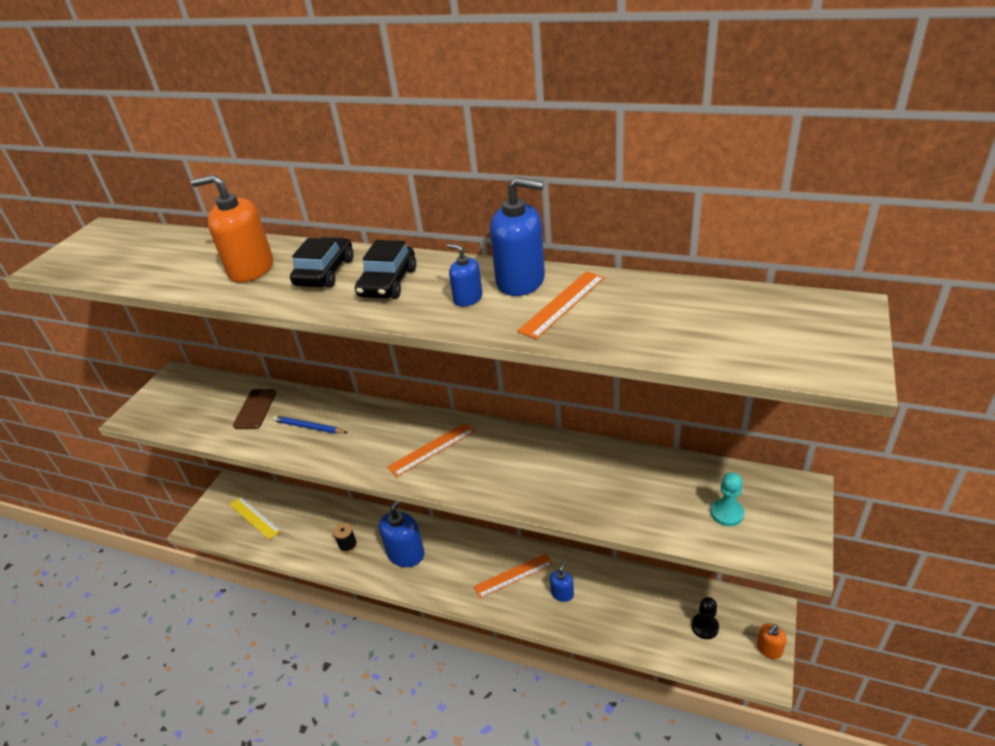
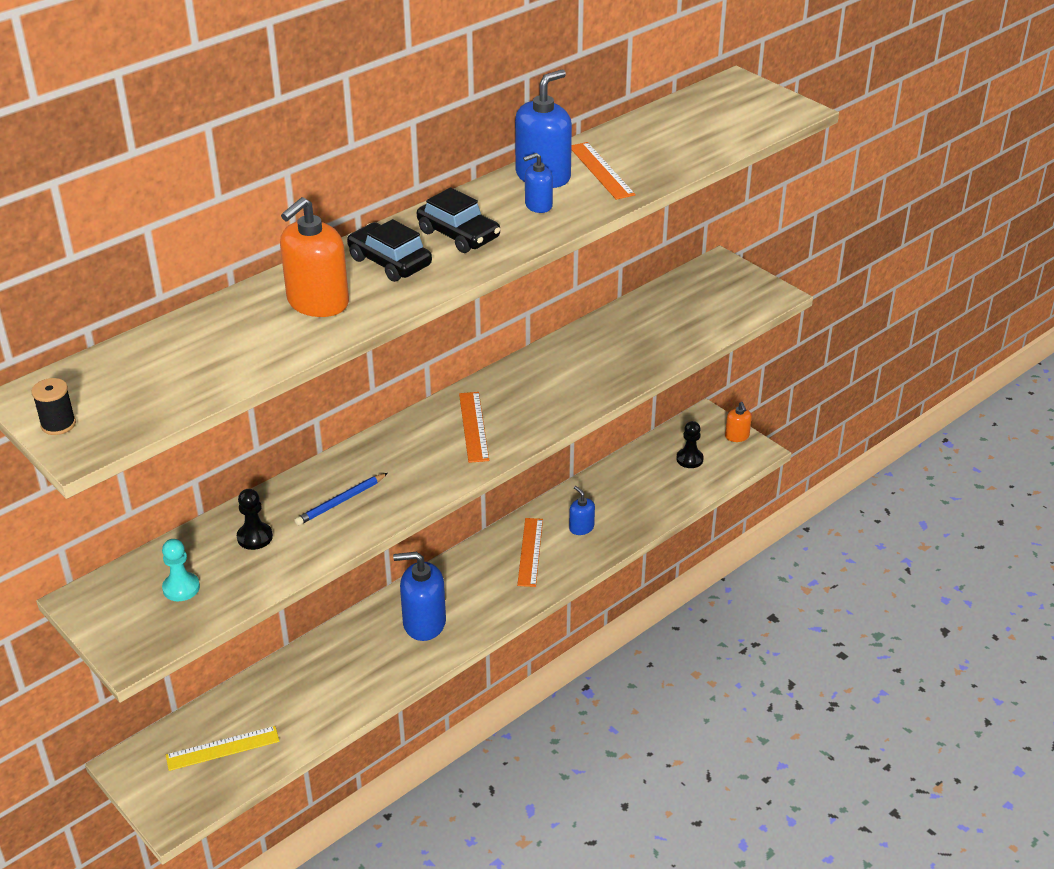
camera: 65 degrees left, 0 degrees up
(255, 409) = (255, 537): brown phone -> black pawn
(348, 545) = (363, 668): black spool -> black spool (58, 424)
(406, 553) = (424, 623): blue soap dispenser -> blue soap dispenser turned 60 degrees counterclockwise
(727, 513) = (710, 305): turquoise pawn -> turquoise pawn (181, 588)

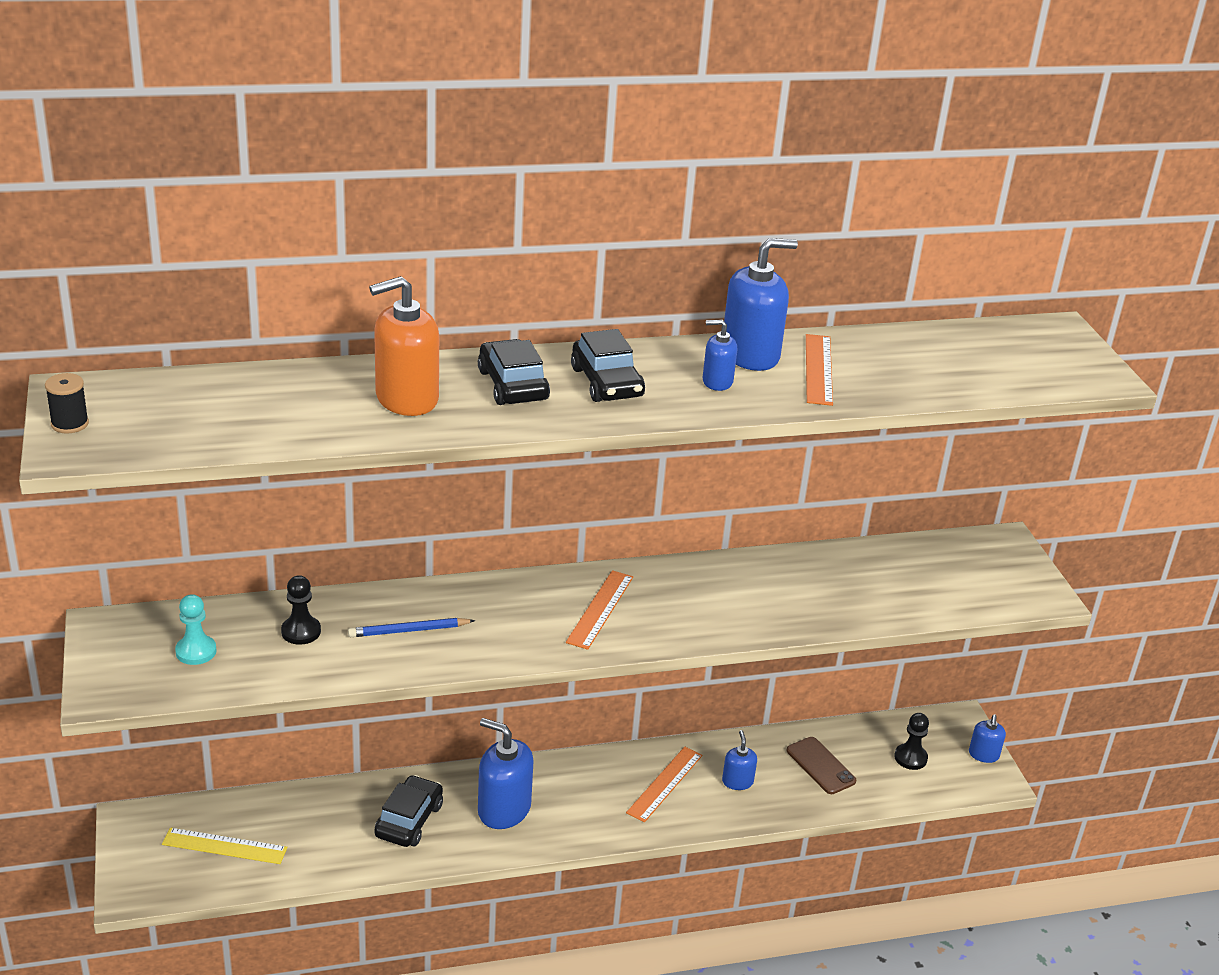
camera: 25 degrees right, 5 degrees down
(356, 663) = (409, 820): none -> black car
(632, 491) = (820, 766): none -> brown phone
(737, 436) = (983, 755): orange soap dispenser -> blue soap dispenser

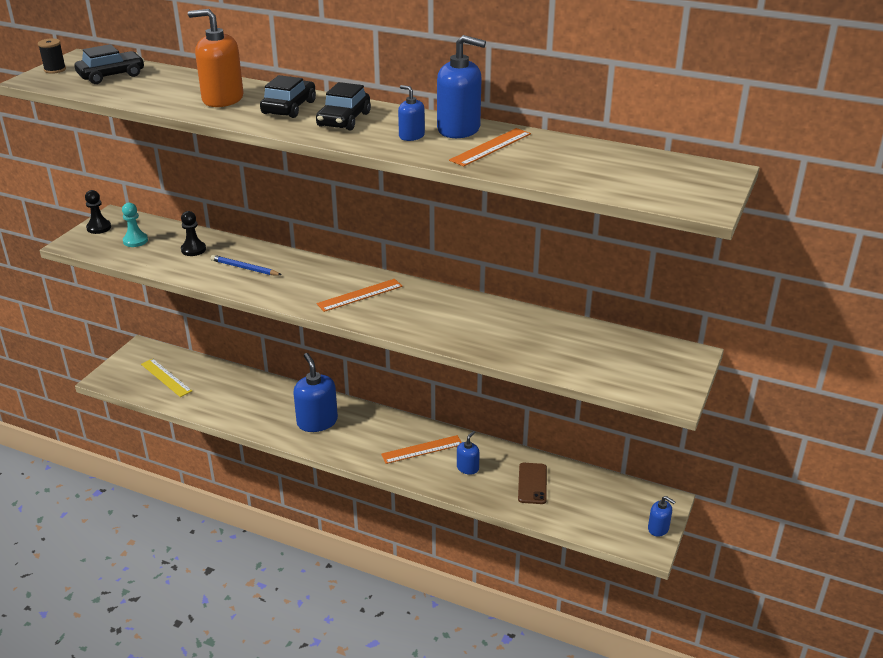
camera: 40 degrees right, 0 degrees up
(409, 820) = (263, 405): black car -> black car (111, 75)
(910, 758) = (601, 506): black pawn -> black pawn (99, 228)
(983, 755) = (658, 528): blue soap dispenser -> blue soap dispenser turned 105 degrees counterclockwise

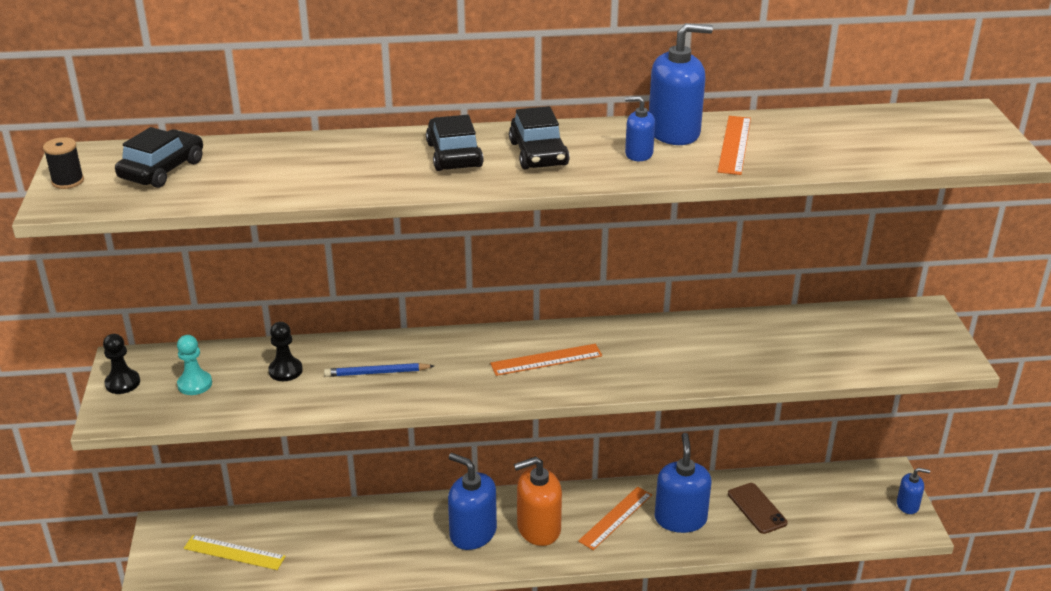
camera: 30 degrees left, 0 degrees up
(222, 99) = (358, 165): orange soap dispenser -> orange soap dispenser (538, 528)
(360, 295) = (546, 360): orange ruler -> orange ruler turned 45 degrees clockwise
(467, 468) = (680, 519): blue soap dispenser -> blue soap dispenser, size x1.87

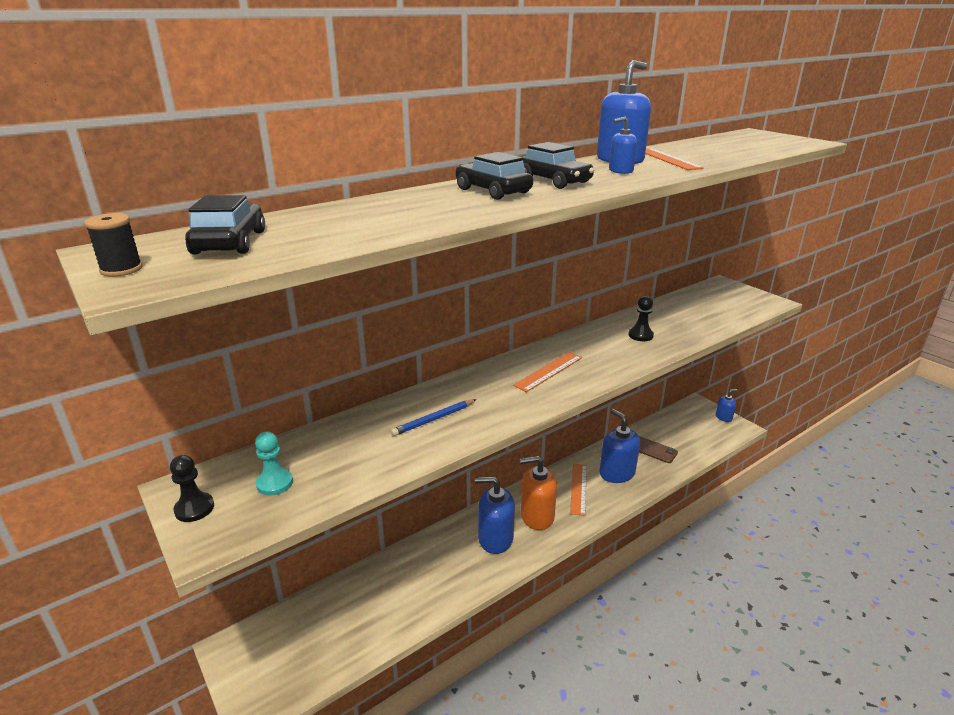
camera: 30 degrees left, 5 degrees down
(234, 552) = (314, 640): yellow ruler -> none
(285, 371) = (353, 443): black pawn -> black pawn (640, 335)
(538, 528) = (537, 516): orange soap dispenser -> orange soap dispenser turned 45 degrees clockwise

